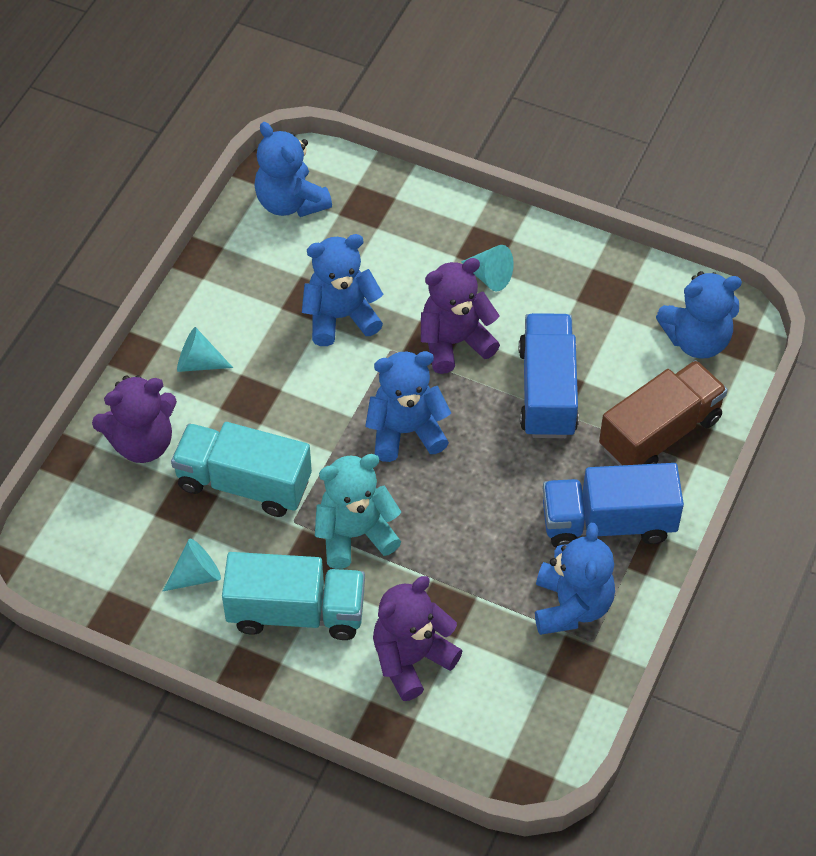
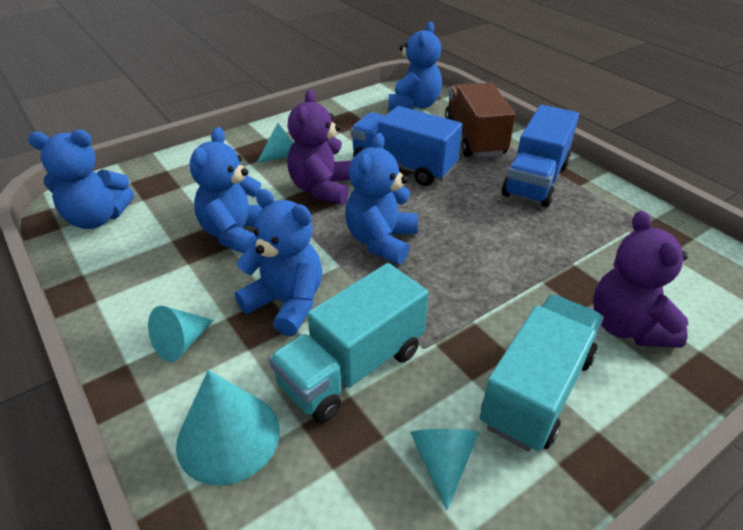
camera: 60 degrees left, 15 degrees down
(142, 443) = (228, 436): purple teddy bear -> turquoise cone
(355, 534) = (466, 310): turquoise teddy bear -> none
(571, 606) = (604, 220): blue teddy bear -> blue teddy bear (286, 303)

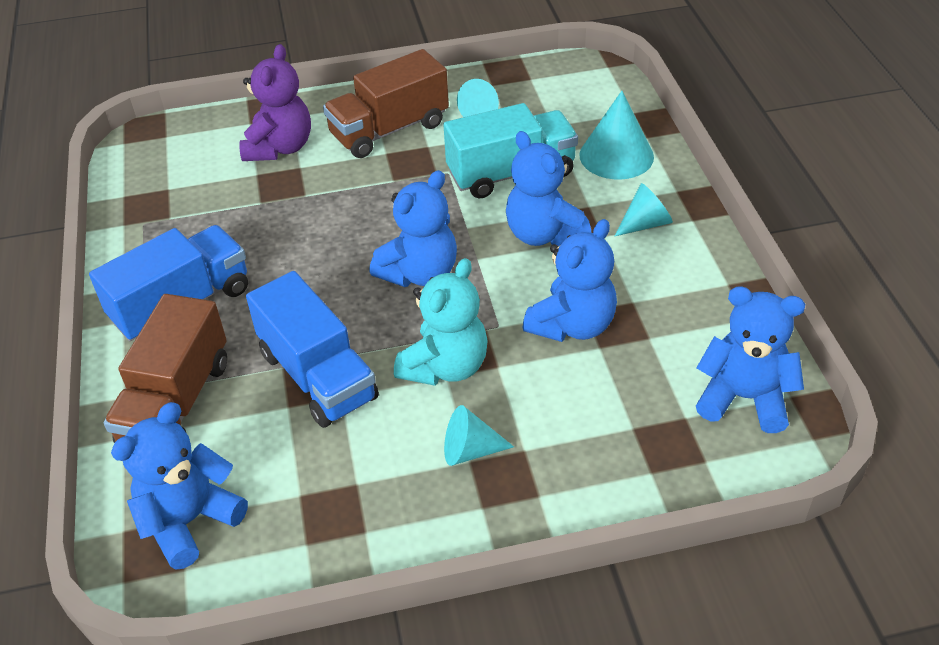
camera: 155 degrees left, 5 degrees up
(322, 189) = (445, 366): purple teddy bear -> turquoise teddy bear
(536, 390) = (389, 130): turquoise truck -> brown truck

